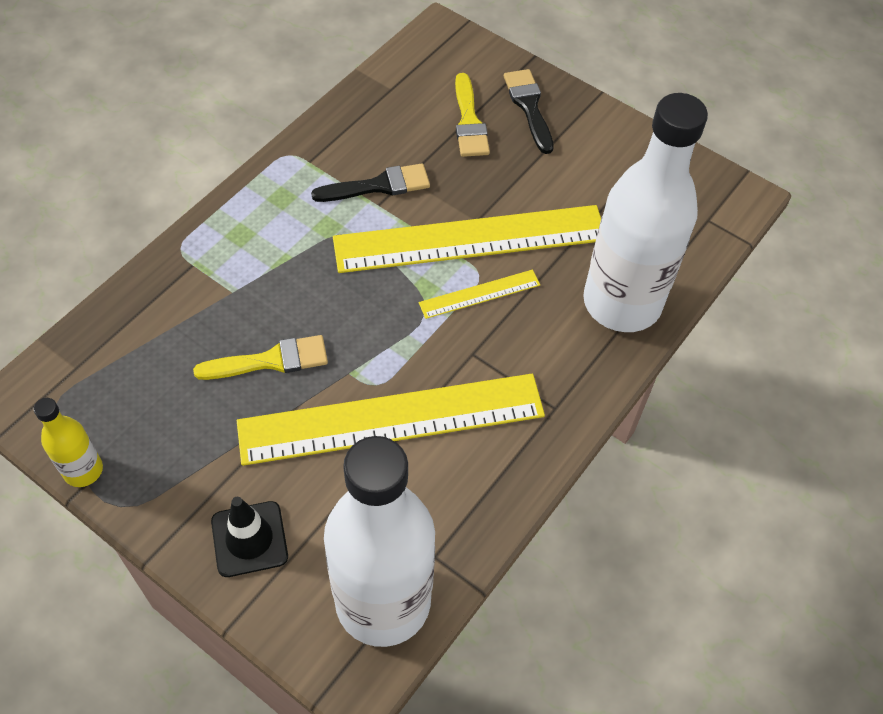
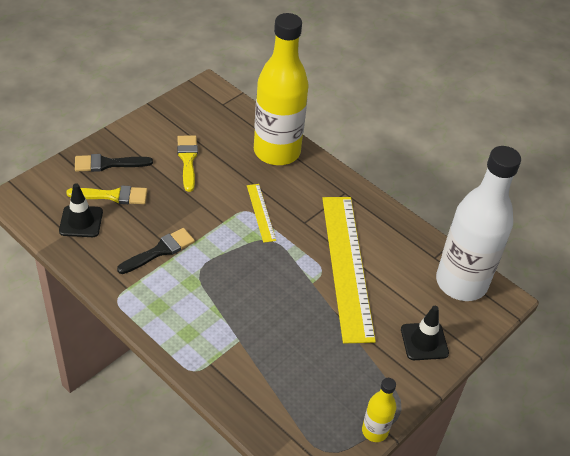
camera: 85 degrees left, 10 degrees down
(271, 360) = (298, 322): yellow brush -> yellow brush (187, 159)
(379, 185) = (160, 251): black brush -> black brush turned 60 degrees clockwise
(414, 98) = (81, 221): none -> black traffic cone
(470, 239) = (217, 210): yellow ruler -> none
(622, 303) = (277, 151): white bottle -> yellow bottle

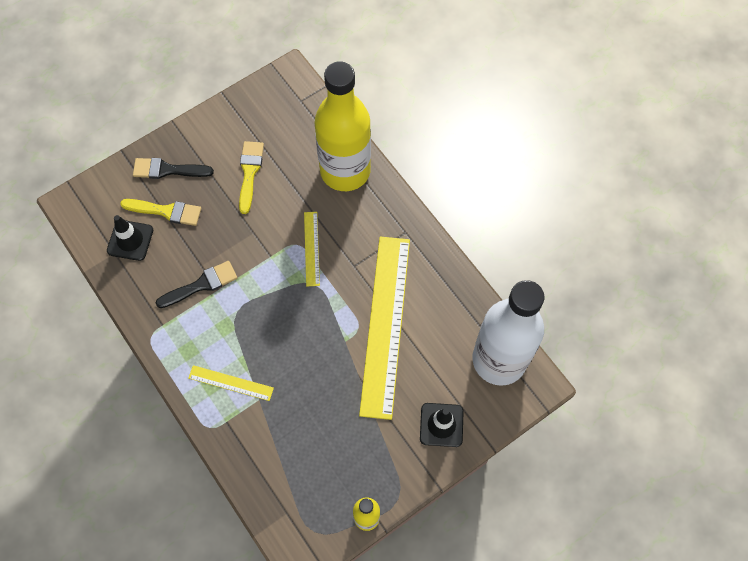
camera: 15 degrees right, 20 degrees up
(207, 329) = (231, 383): none -> yellow ruler

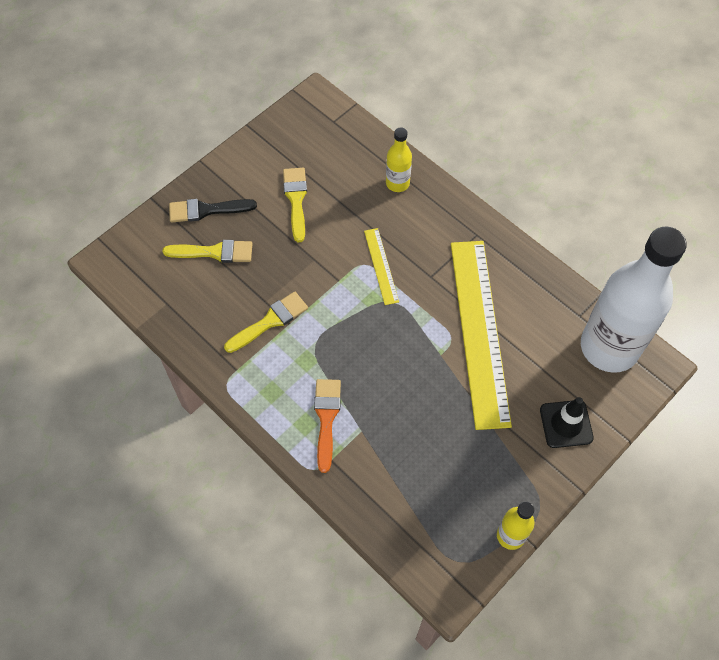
camera: 10 degrees left, 5 degrees down
(130, 240) = (181, 288): black traffic cone -> none
(201, 284) = (270, 321): black brush -> yellow brush
(231, 383) = (326, 418): yellow ruler -> orange brush
(345, 171) = (397, 183): yellow bottle -> yellow bottle, size x0.44

